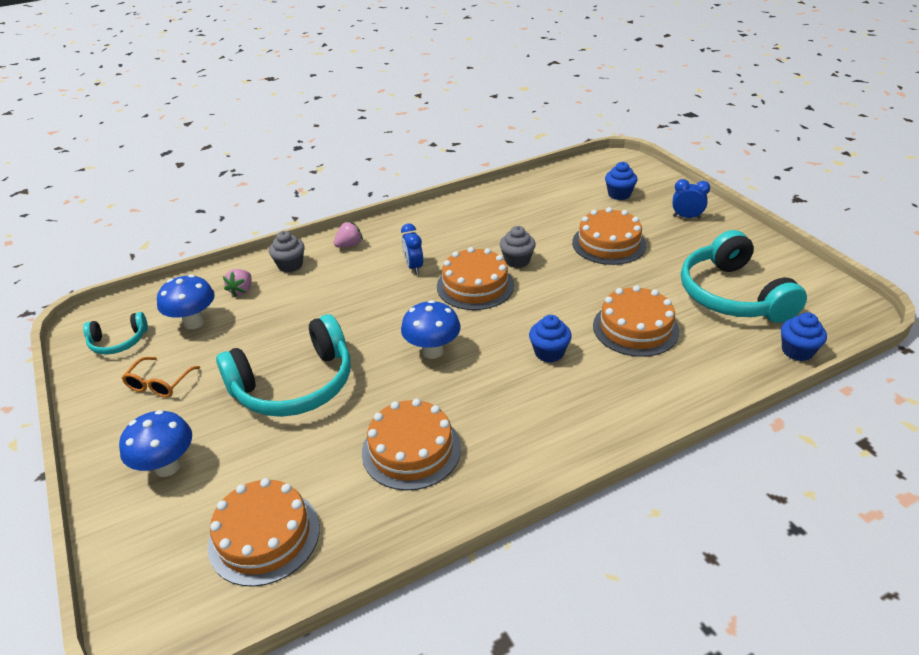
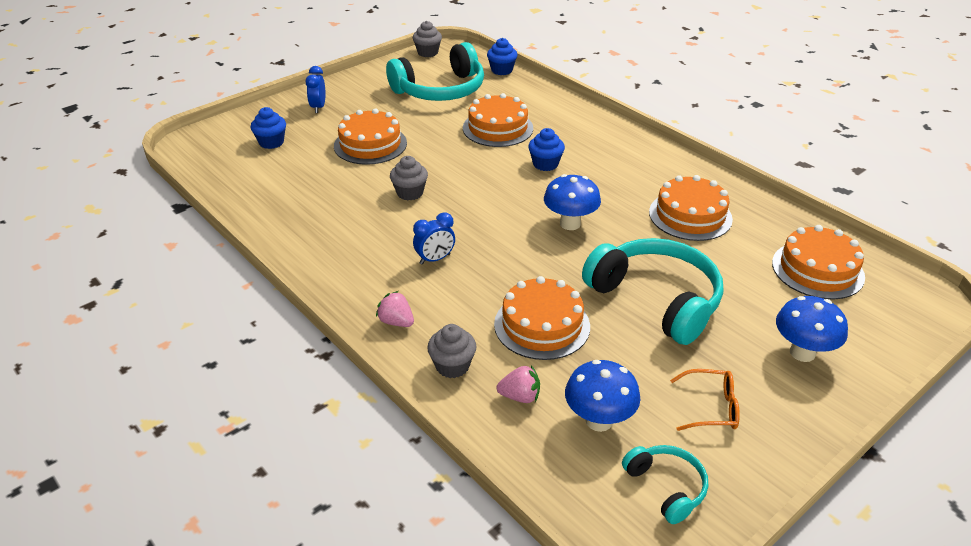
camera: 105 degrees left, 0 degrees up
(475, 286) = (460, 213): orange cake -> orange cake (542, 325)
(841, 293) = (427, 52): none -> grey cupcake

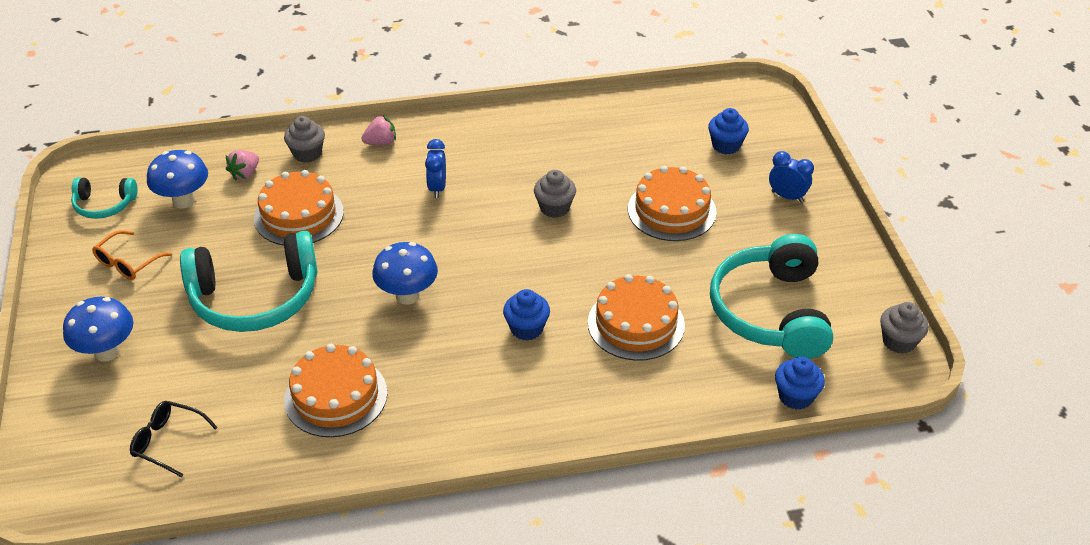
camera: 120 degrees right, 5 degrees up
(817, 270) = (168, 442): orange cake -> black glasses

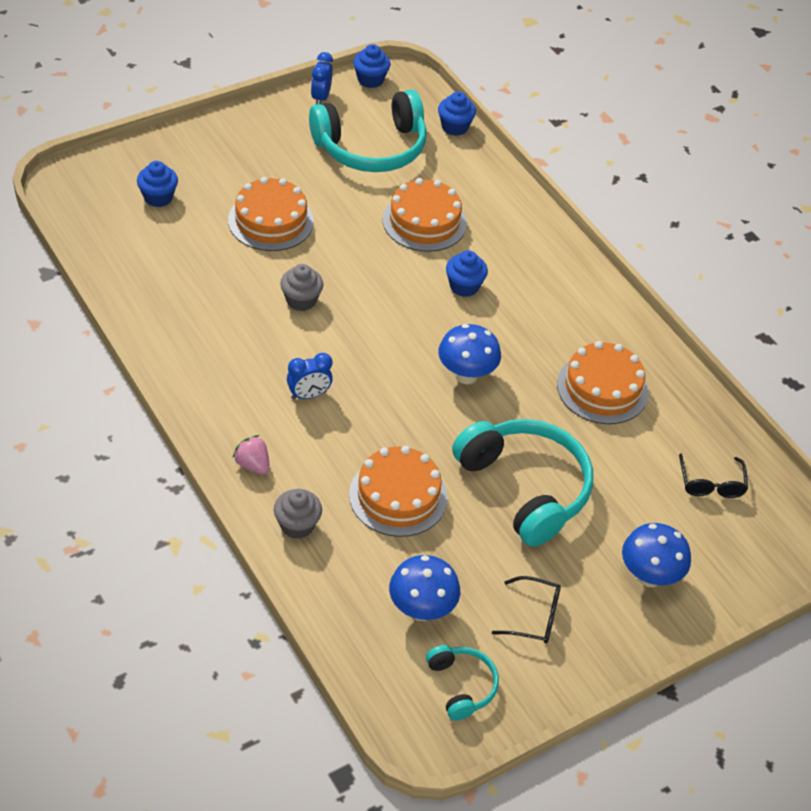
camera: 115 degrees left, 5 degrees up
(128, 263) = (533, 617): orange glasses -> black glasses
(245, 174) = (354, 570): pink strawberry -> none
(787, 196) = (220, 151): blue clock -> blue clock (321, 97)
(899, 341) = (370, 80): grey cupcake -> blue cupcake

